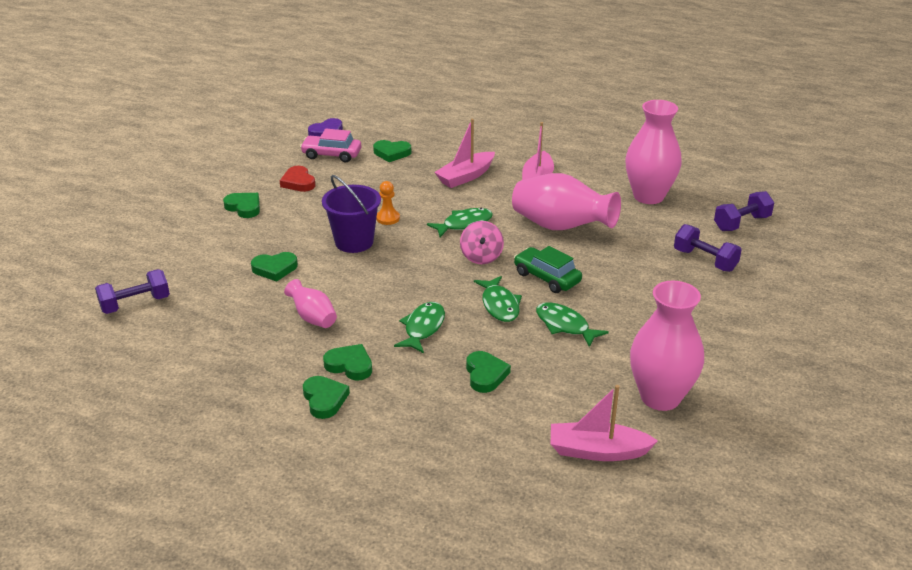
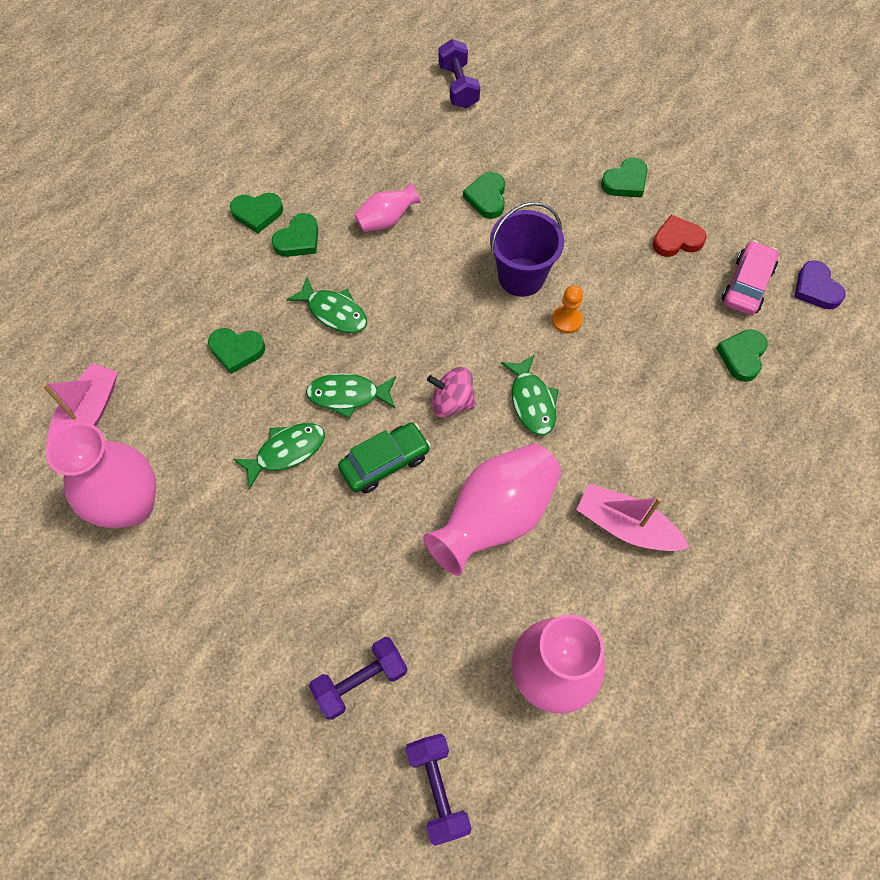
camera: 105 degrees right, 30 degrees up
(465, 176) = (657, 434): pink boat -> none

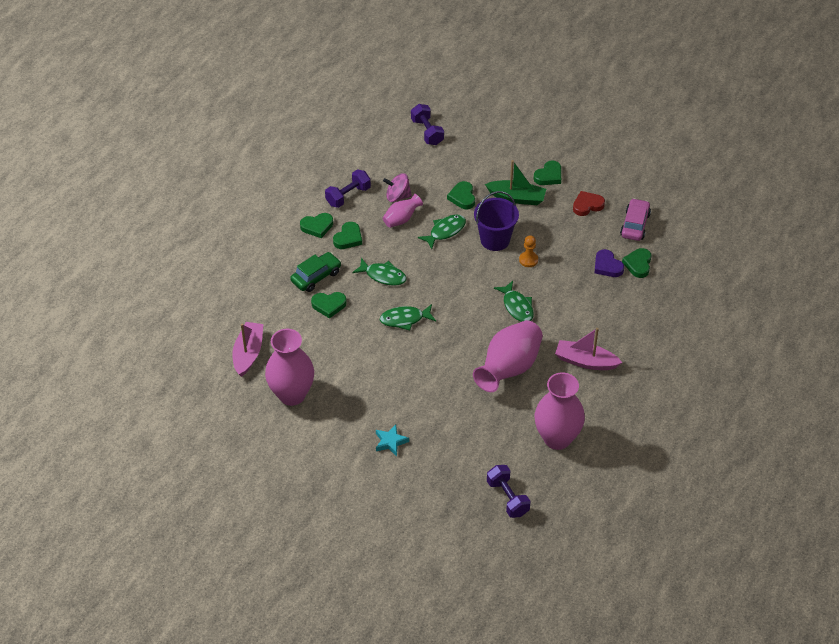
camera: 10 degrees left, 15 degrees down
(265, 629) = (390, 442): none -> turquoise star
(286, 451) = (376, 354): green fish -> green fish (445, 231)
(360, 681) = (452, 457): purple dumbbell -> purple dumbbell (348, 196)
(385, 462) = (437, 350): green car -> green car (316, 276)
(452, 402) = (469, 314): pink spinning top -> pink spinning top (397, 196)
(569, 211) = (516, 198): none -> green boat
(816, 288) = (677, 221): purple heart -> purple heart (607, 266)

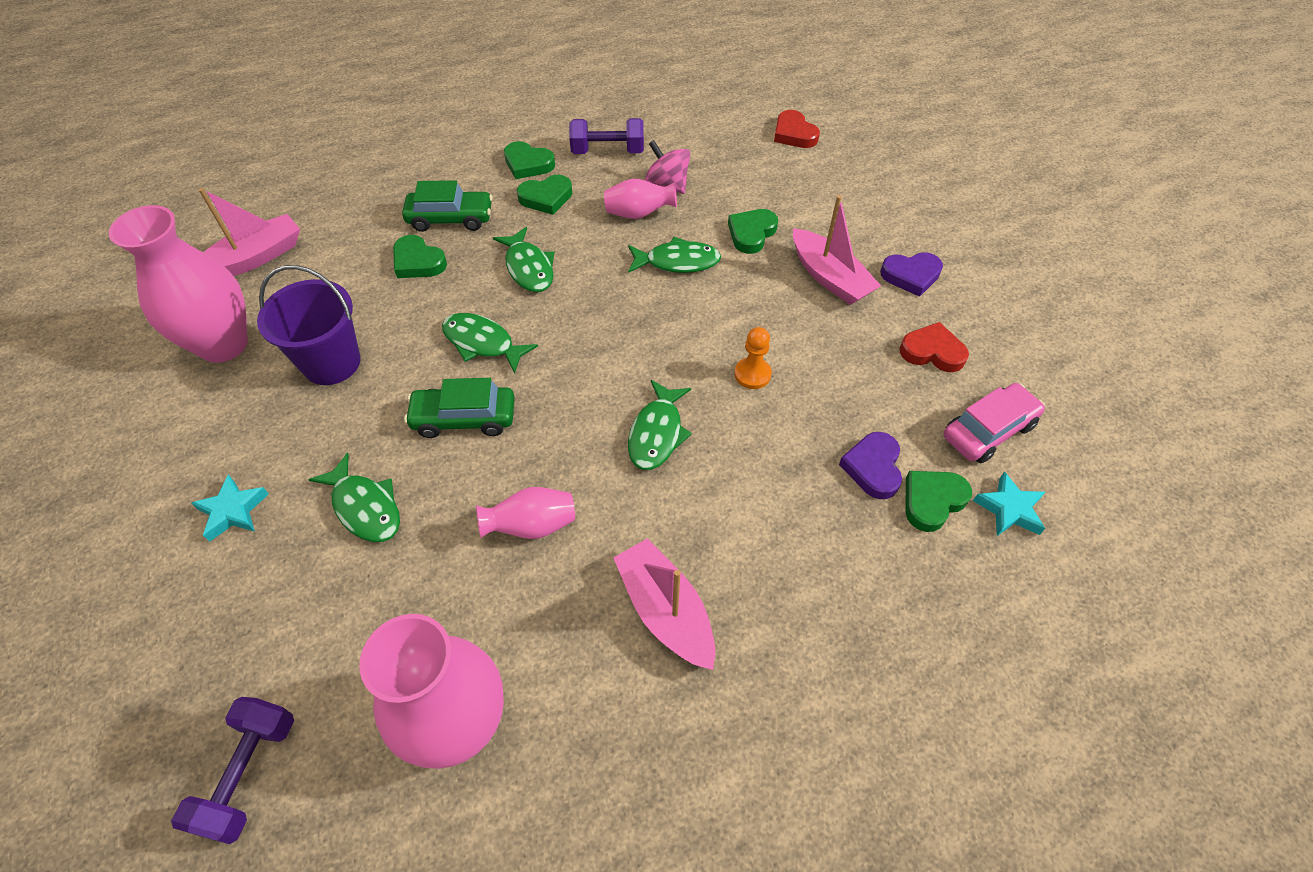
camera: 40 degrees right, 5 degrees up
(427, 132) = (794, 134): purple dumbbell -> red heart
(436, 351) = (464, 418): none -> green car
(439, 406) = (365, 507): none -> green fish
(495, 240) = (734, 315): purple bucket -> purple bucket (331, 363)
(509, 368) = (531, 526): pink vase -> pink vase, size x0.51
(516, 198) = (829, 277): green boat -> pink boat
(549, 176) = (911, 275): green heart -> purple heart
(665, 250) = (1009, 509): none -> turquoise star

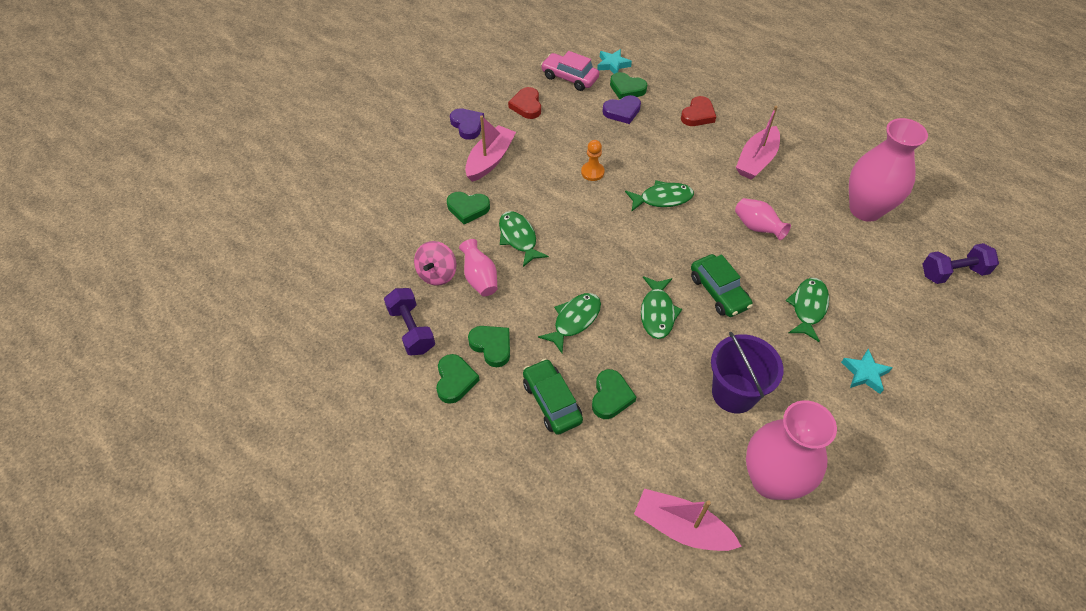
camera: 115 degrees left, 0 degrees up
(794, 134) = (336, 218): red heart -> red heart (698, 115)

